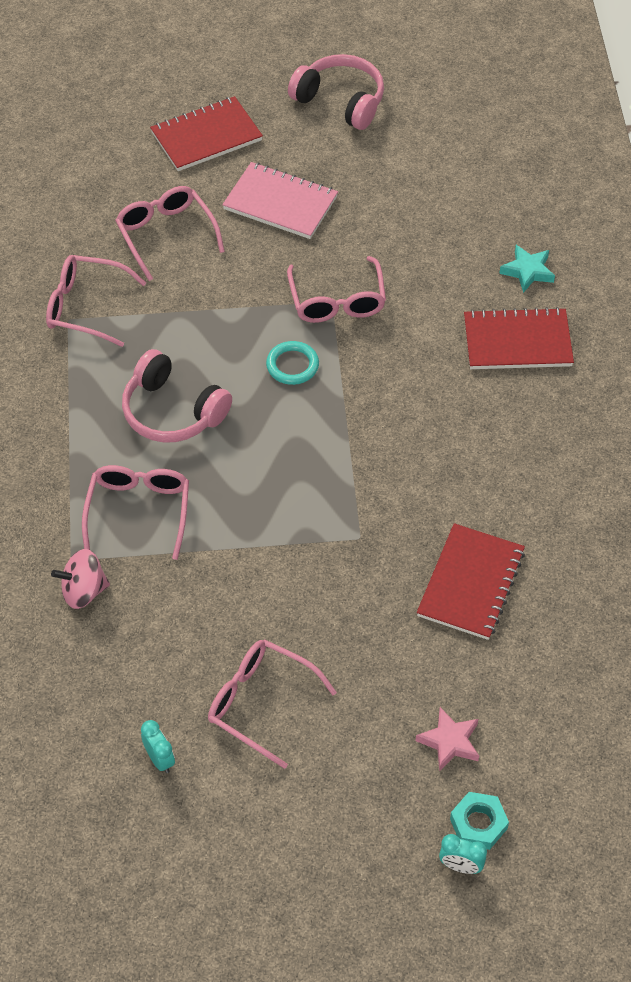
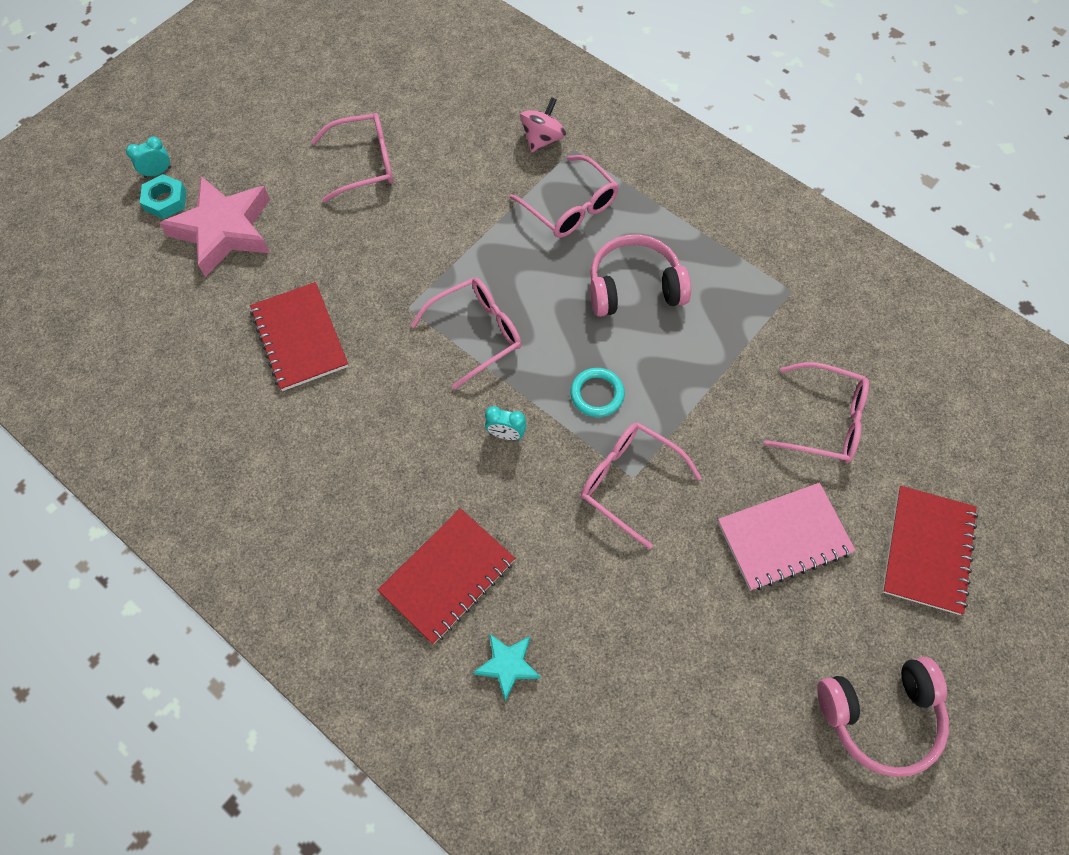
camera: 135 degrees right, 10 degrees up
(86, 307) = (793, 310): pink glasses -> pink glasses (476, 333)
(159, 759) = (391, 95): turquoise clock -> turquoise clock (506, 434)
(450, 742) = (224, 230): pink star -> pink star, size x2.00

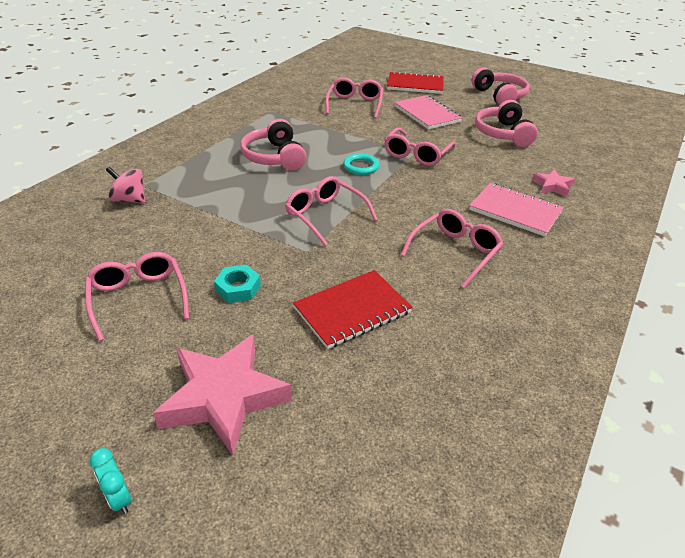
camera: 100 degrees left, 25 degrees down
(165, 200) = (173, 473): turquoise nut -> turquoise nut (238, 288)
(448, 576) = (515, 211): red notebook -> pink notebook
(506, 434) = (403, 197): turquoise clock -> none
(507, 665) = (552, 186): turquoise star -> pink star
(570, 207) = (203, 183): pink glasses -> pink glasses (455, 252)
(698, 653) = (503, 134): none -> pink headphones

